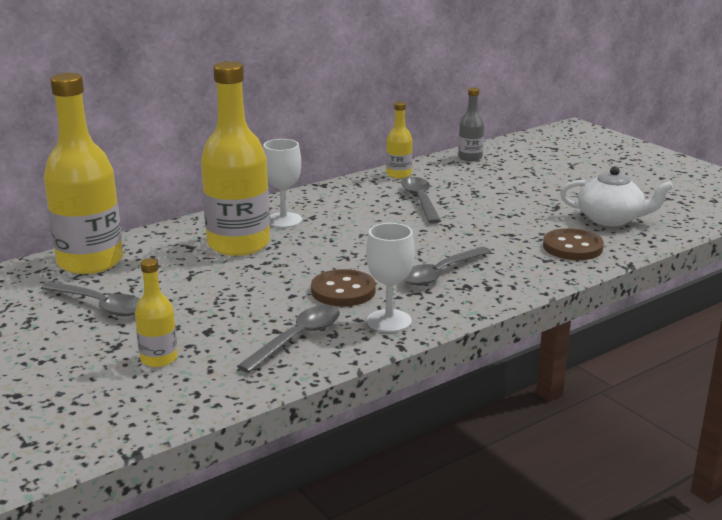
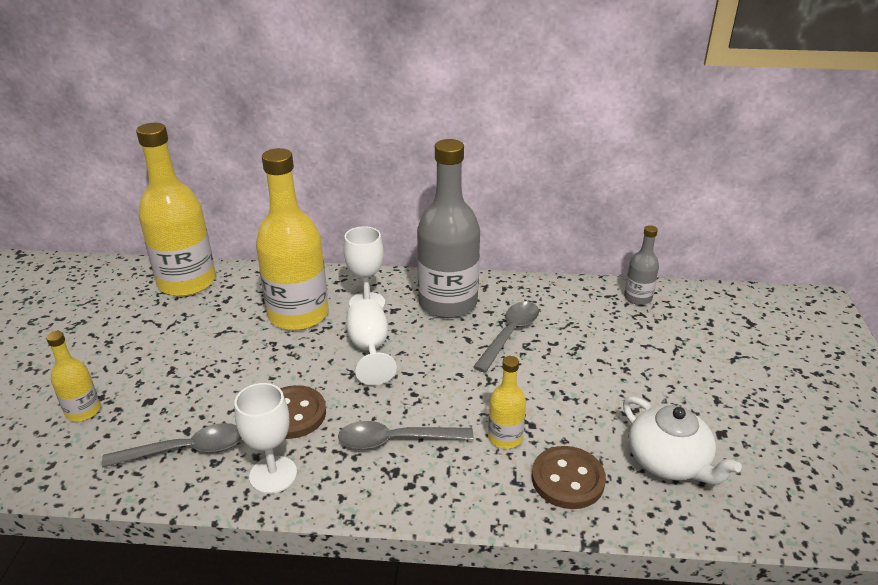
camera: 40 degrees right, 10 degrees up
(100, 305) = (130, 331): grey spoon -> none
(334, 241) = (369, 349): none -> white goblet
(346, 200) = (448, 303): none -> grey bottle
(398, 174) = (537, 290): yellow bottle -> yellow bottle (505, 437)

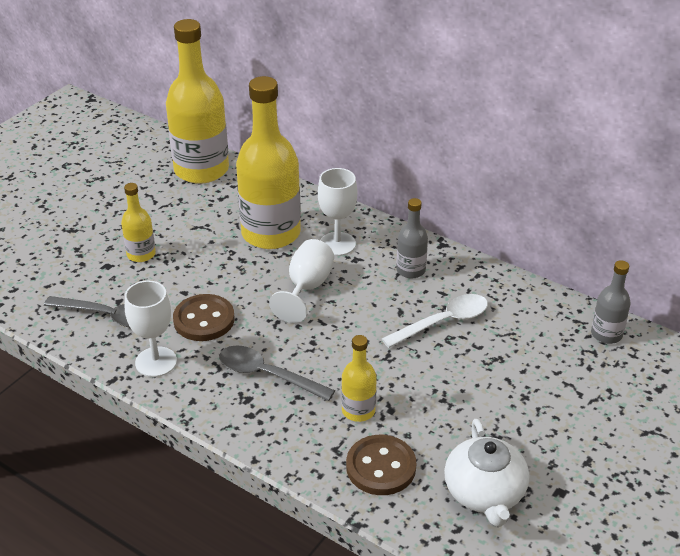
camera: 30 degrees right, 5 degrees up
(83, 411) = (57, 256): yellow bottle -> yellow bottle (141, 254)
(448, 303) = (410, 270): grey bottle -> grey bottle, size x0.48
(510, 334) = (443, 322): grey spoon -> white spoon

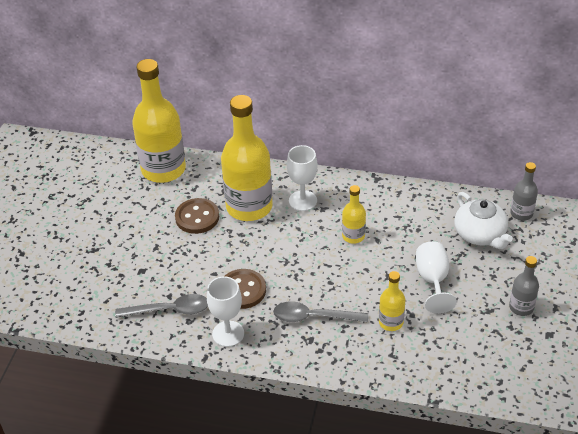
camera: 20 degrees left, 5 degrees up
(141, 254) = (162, 253): yellow bottle -> yellow bottle (353, 236)
(307, 288) = (301, 242): white goblet -> white goblet (433, 280)
(381, 467) = (428, 357): brown button -> brown button (197, 217)
(410, 270) = (366, 205): grey bottle -> grey bottle (521, 307)
(443, 322) = (410, 238): white spoon -> none
(485, 493) = (504, 351): white teapot -> white teapot (480, 234)

